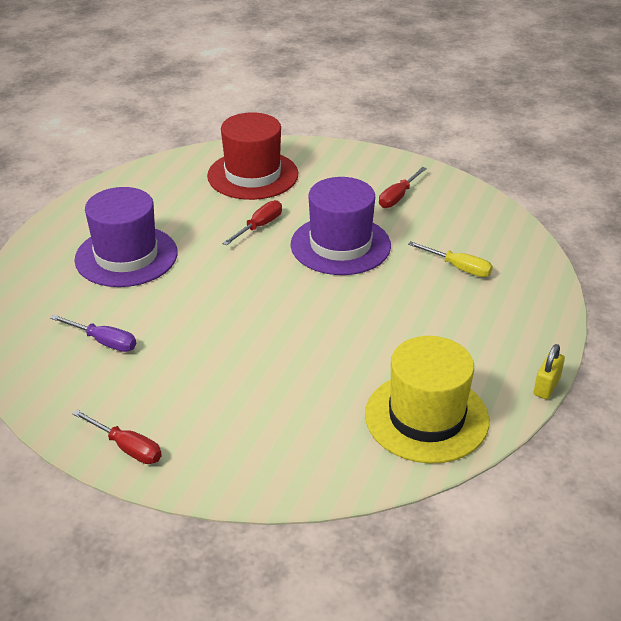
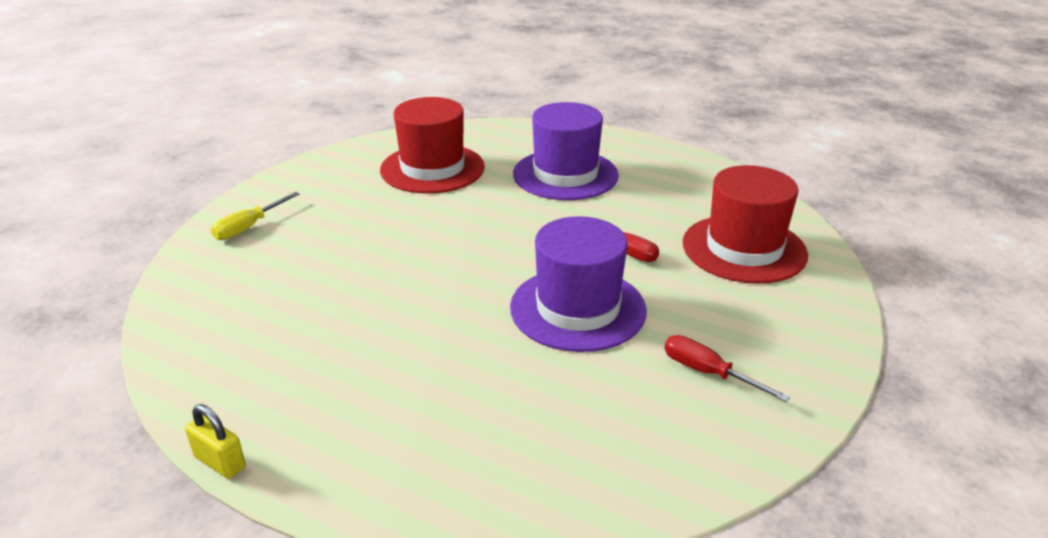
camera: 95 degrees right, 5 degrees down
(104, 342) = (432, 168): purple screwdriver -> red hat
(127, 448) = (291, 182): red screwdriver -> none
(426, 417) = (228, 346): yellow hat -> none
(458, 268) = (511, 414): yellow screwdriver -> yellow screwdriver (249, 227)

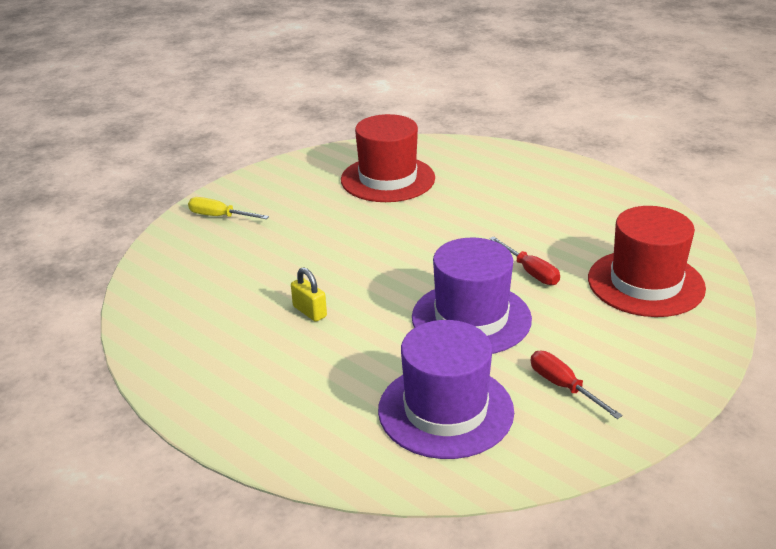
camera: 15 degrees right, 0 degrees up
(220, 462) = (154, 398): yellow padlock -> yellow padlock (309, 311)
(249, 227) = (219, 216): yellow screwdriver -> yellow screwdriver turned 60 degrees clockwise
(565, 175) = (506, 196): purple hat -> purple hat (445, 410)

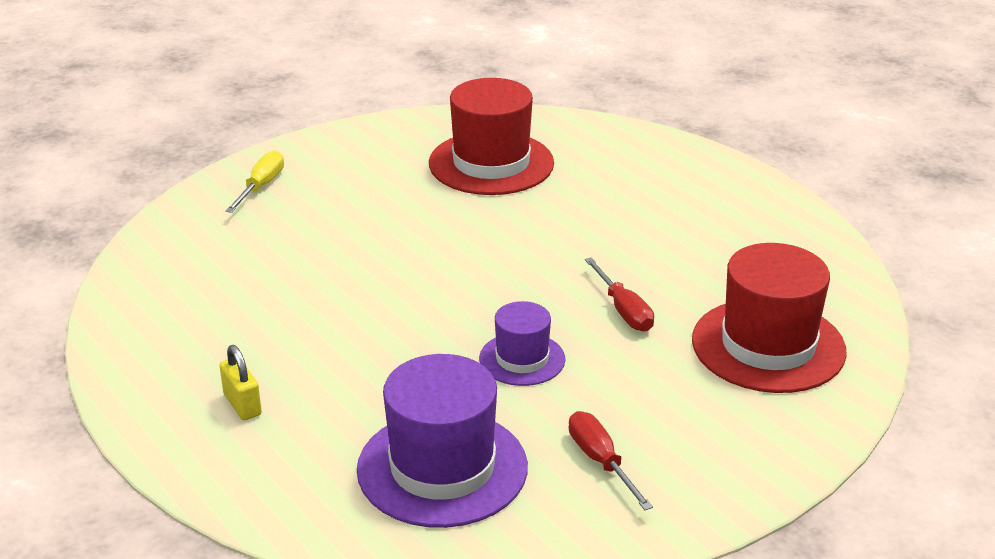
camera: 10 degrees right, 0 degrees up
(219, 216) = (261, 186): yellow screwdriver -> yellow screwdriver turned 75 degrees clockwise
(309, 311) = (325, 322): yellow padlock -> yellow padlock (242, 404)
(471, 318) = (522, 359): purple hat -> purple hat, size x0.56

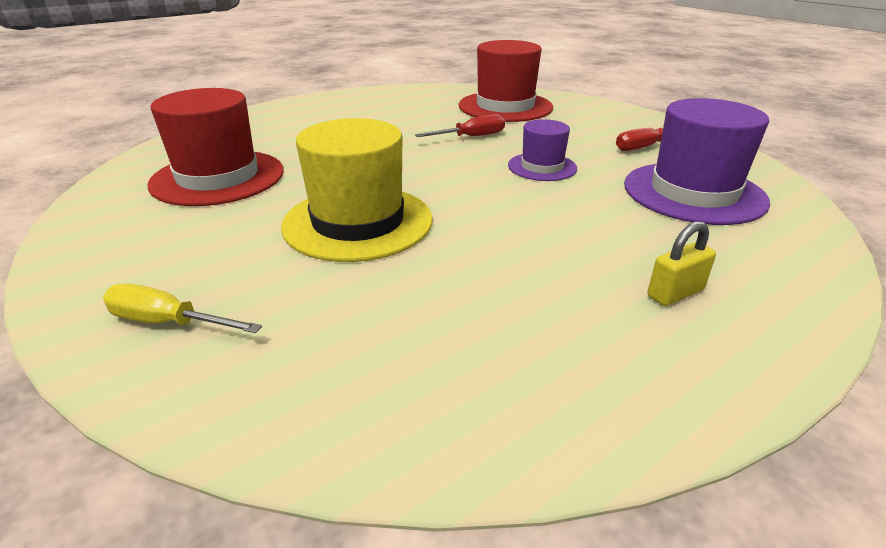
camera: 90 degrees left, 0 degrees up
(391, 244) = (358, 222): none -> yellow hat

